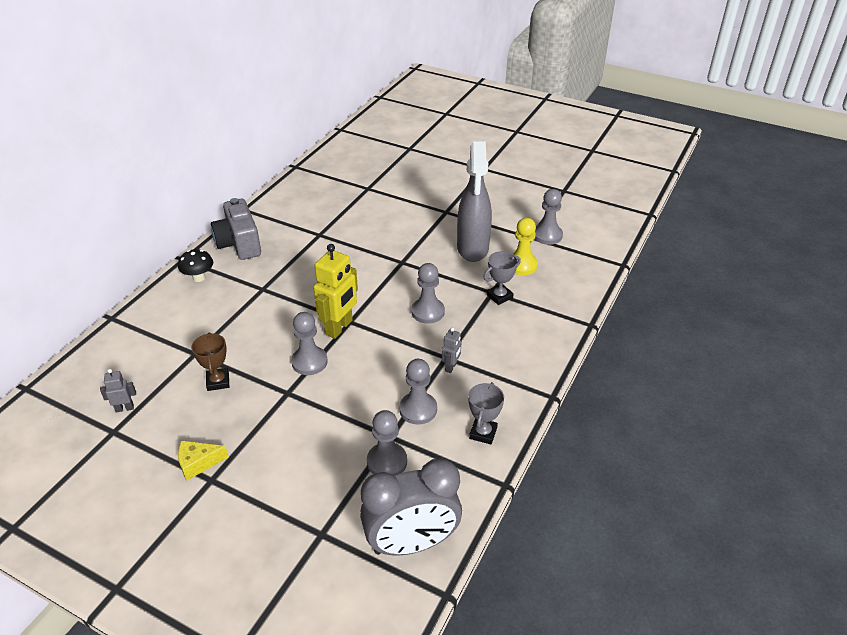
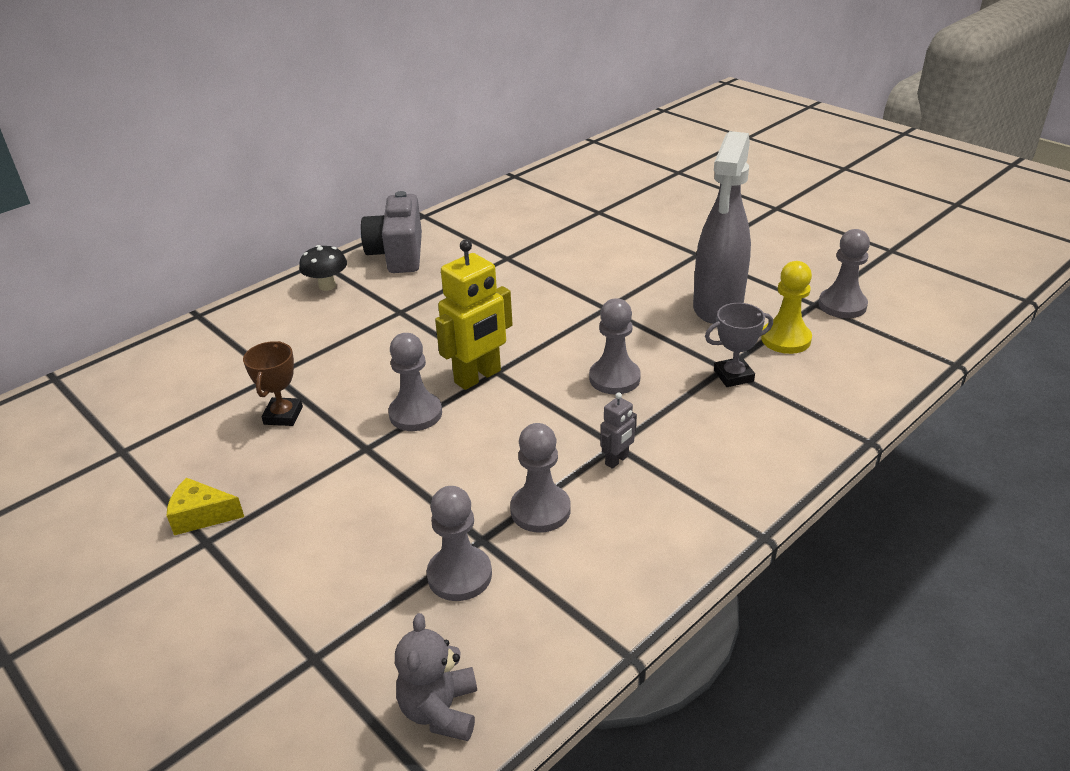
camera: 20 degrees right, 5 degrees down
(124, 408) = (151, 425): grey robot -> none
(411, 543) = (440, 710): grey clock -> grey teddy bear
(483, 433) = (627, 567): grey trophy -> none

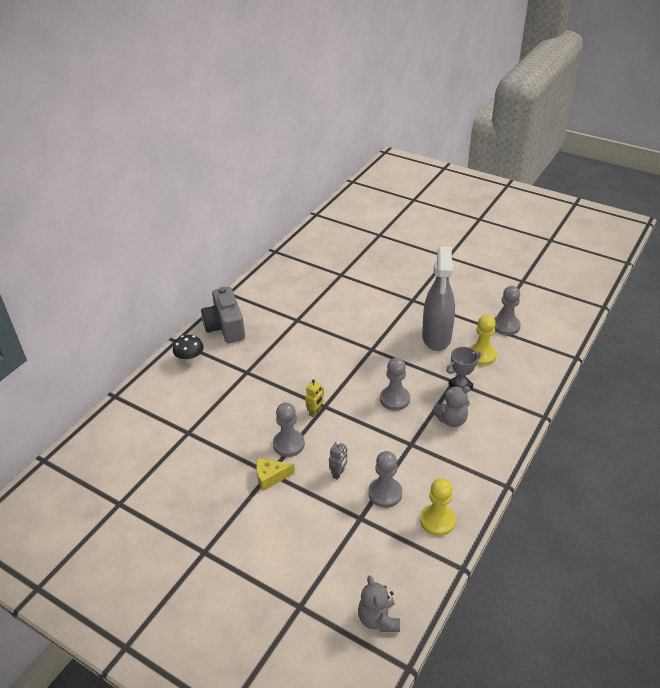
camera: 15 degrees left, 5 degrees up
(202, 516) = (193, 536): yellow cheese -> yellow cheese (271, 477)
(283, 415) = (208, 460): brown trophy -> none
(459, 575) = (357, 542): grey pawn -> none
(478, 377) = (315, 412): yellow robot -> yellow robot, size x0.49
(615, 569) = (437, 521): none -> yellow pawn
(617, 460) = (415, 454): grey robot -> grey robot (338, 473)
(700, 421) = (451, 420): none -> grey teddy bear

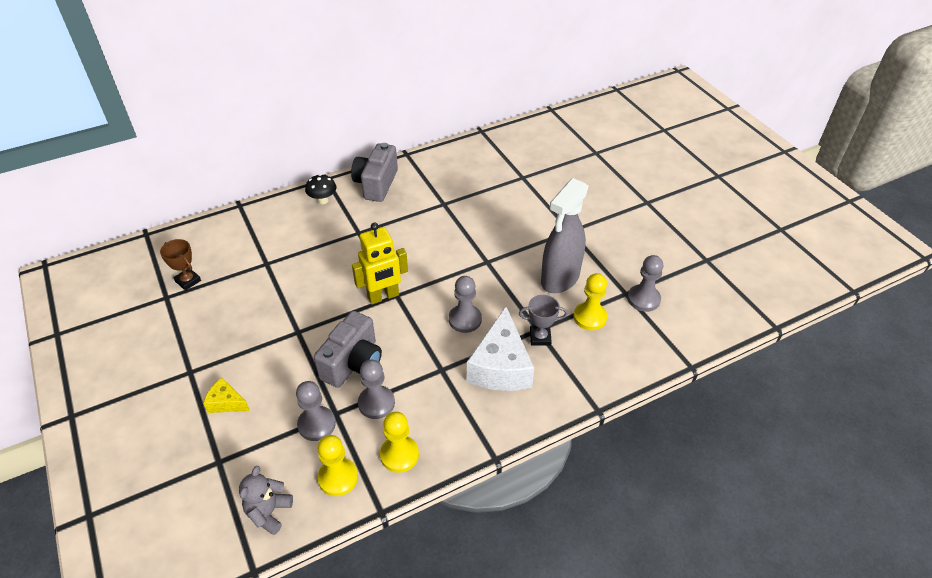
camera: 30 degrees right, 5 degrees up
(127, 480) = (188, 281): none -> brown trophy
(271, 477) = (295, 336): yellow cheese -> yellow cheese (226, 403)
(288, 444) = (335, 314): grey pawn -> grey pawn (316, 424)
(315, 412) = (383, 296): yellow robot -> yellow robot, size x2.03
(338, 473) = (353, 363): grey robot -> grey camera
(407, 563) = (338, 478): none -> yellow pawn
(451, 420) = (500, 366): grey teddy bear -> white cheese

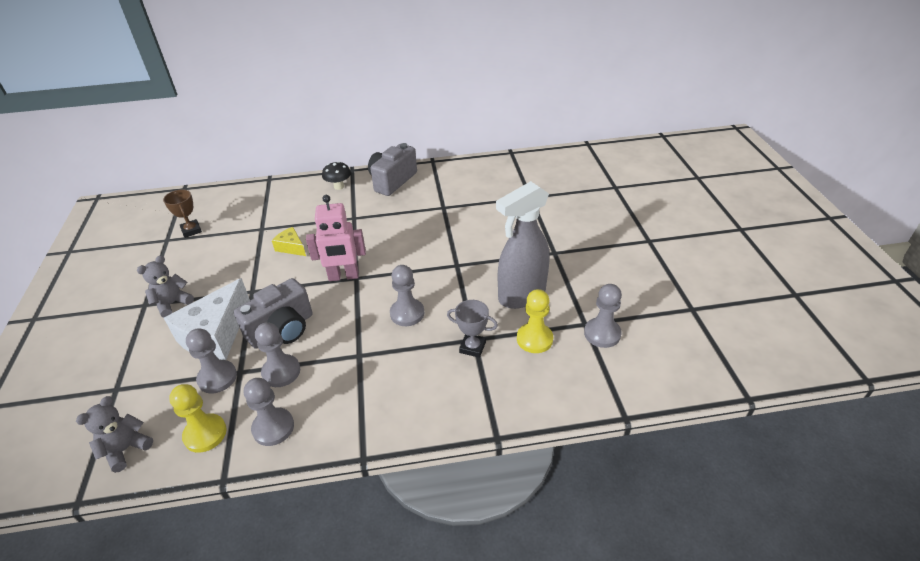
camera: 20 degrees right, 5 degrees down
(220, 364) = (172, 303): none -> grey teddy bear
(226, 403) = (155, 338): yellow cheese -> yellow cheese (291, 247)
(383, 296) = (343, 276): yellow robot -> pink robot
(399, 455) = (273, 428): yellow pawn -> grey pawn
(500, 366) = (418, 366): white cheese -> white cheese (216, 334)

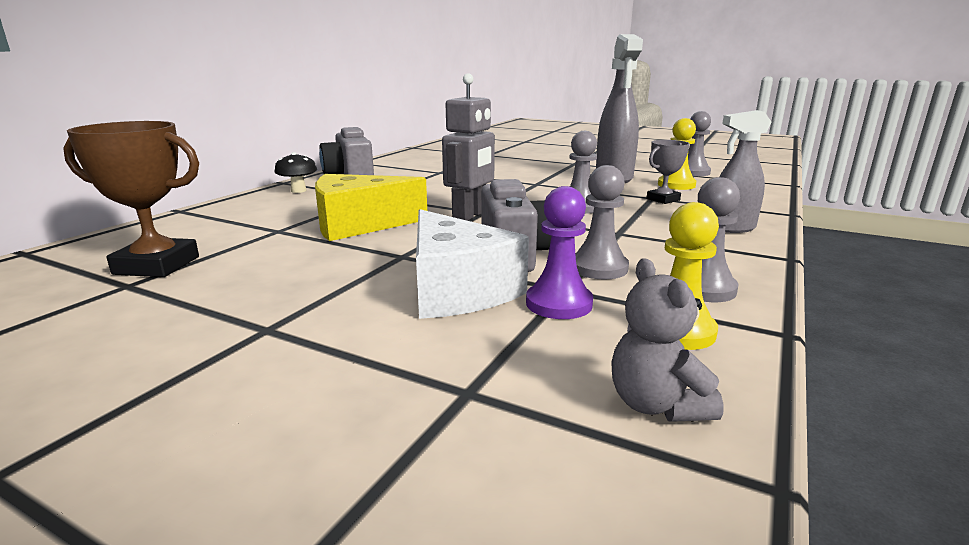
camera: 55 degrees left, 20 degrees down
(172, 303) = (316, 306): grey teddy bear -> none
(191, 230) = (157, 265): brown trophy -> brown trophy, size x1.69
(217, 378) = (559, 304): grey pawn -> purple pawn
(291, 247) = (359, 225): yellow cheese -> yellow cheese, size x2.04
(343, 276) = (470, 216): pink robot -> grey robot
(417, 409) = (731, 228): none -> grey spray bottle

